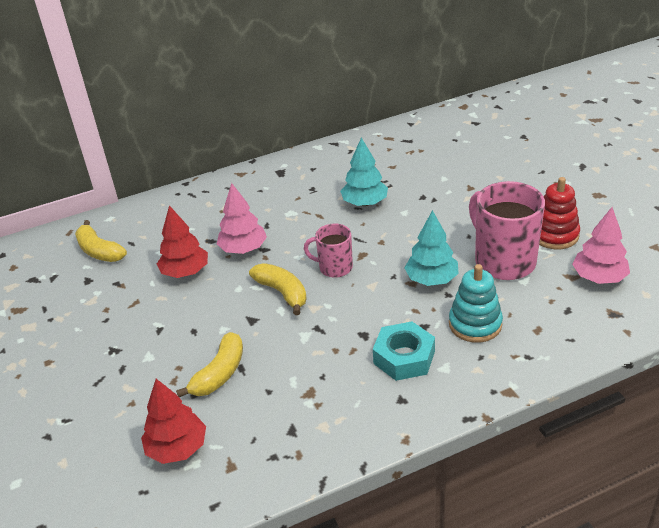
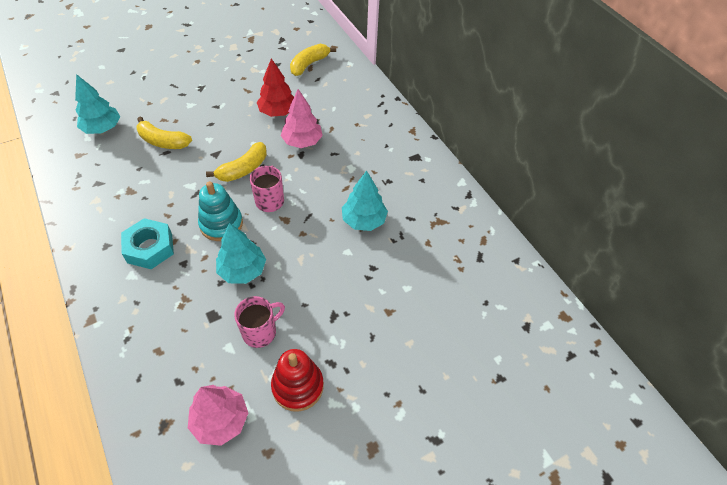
camera: 80 degrees right, 15 degrees up
(177, 448) = (102, 128): red tree -> turquoise tree
(475, 324) = (176, 301): turquoise stacking toy -> turquoise stacking toy (221, 224)
(503, 261) = (260, 332): pink mug -> pink mug, size x0.56

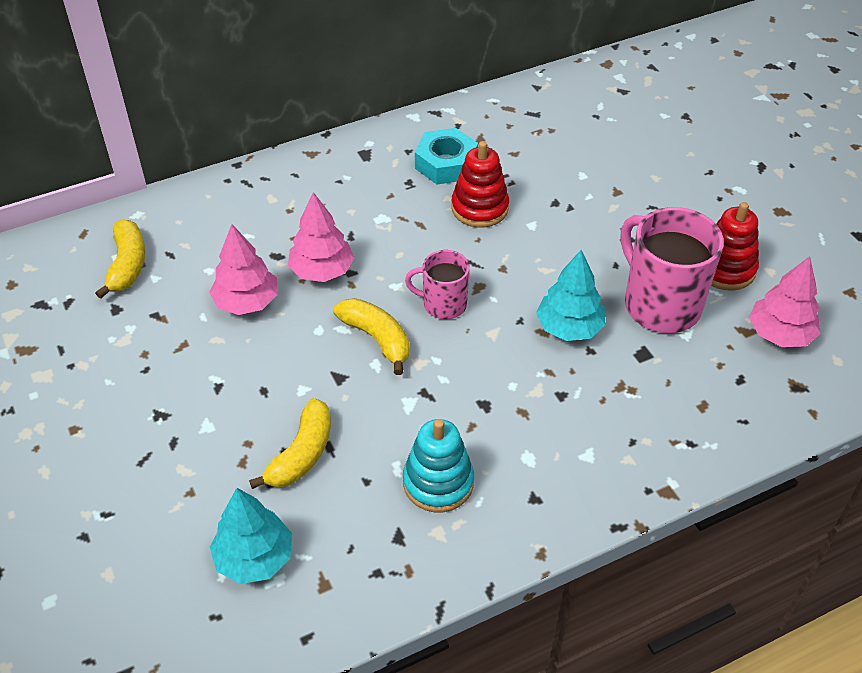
camera: 85 degrees left, 5 degrees down
(150, 248) = (536, 439): turquoise nut -> turquoise nut (446, 163)
(221, 224) = (488, 357): turquoise stacking toy -> turquoise stacking toy (438, 482)
(260, 332) = (660, 305): pink mug -> pink mug, size x1.77
(278, 112) = (247, 302): red tree -> pink tree
(309, 64) = (127, 265): yellow banana -> yellow banana turned 135 degrees counterclockwise
(364, 220) = (479, 208): turquoise tree -> red stacking toy

